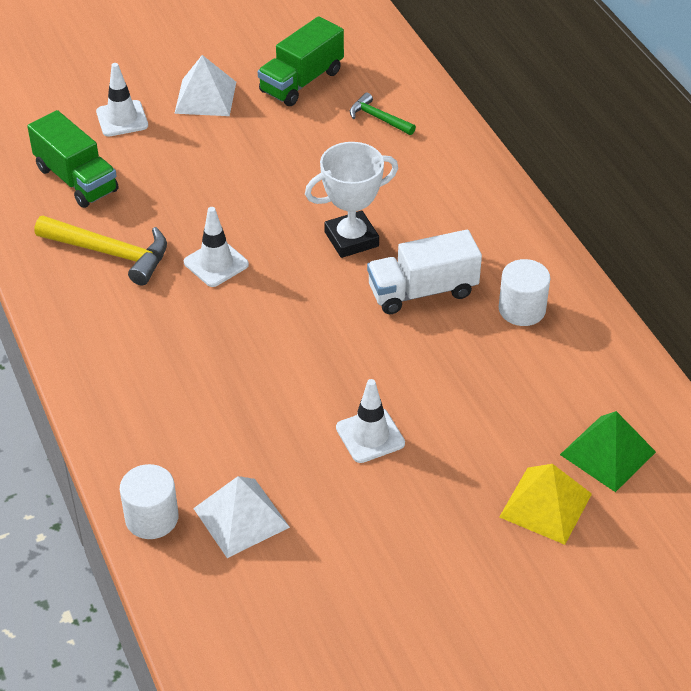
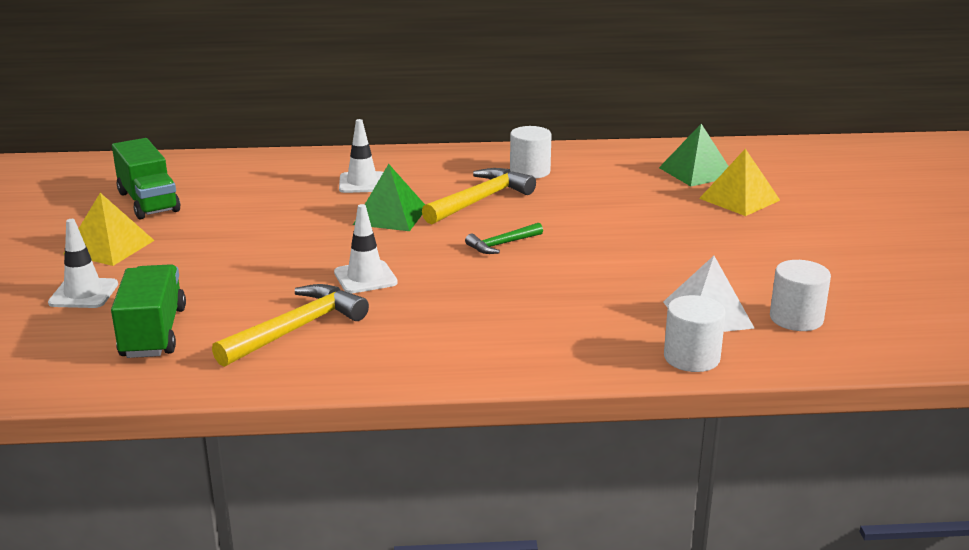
camera: 70 degrees left, 20 degrees down
(76, 179) = (153, 333): green truck -> green truck turned 75 degrees counterclockwise
(205, 97) = (109, 247): white pyramid -> yellow pyramid
(260, 590) = (796, 318): none -> white cylinder
(351, 239) = (390, 216): white trophy -> green pyramid
(370, 435) = (636, 246): white traffic cone -> white traffic cone (362, 183)
(378, 118) = (243, 181): green hammer -> green hammer (502, 244)
(422, 291) = (480, 200): white truck -> yellow hammer

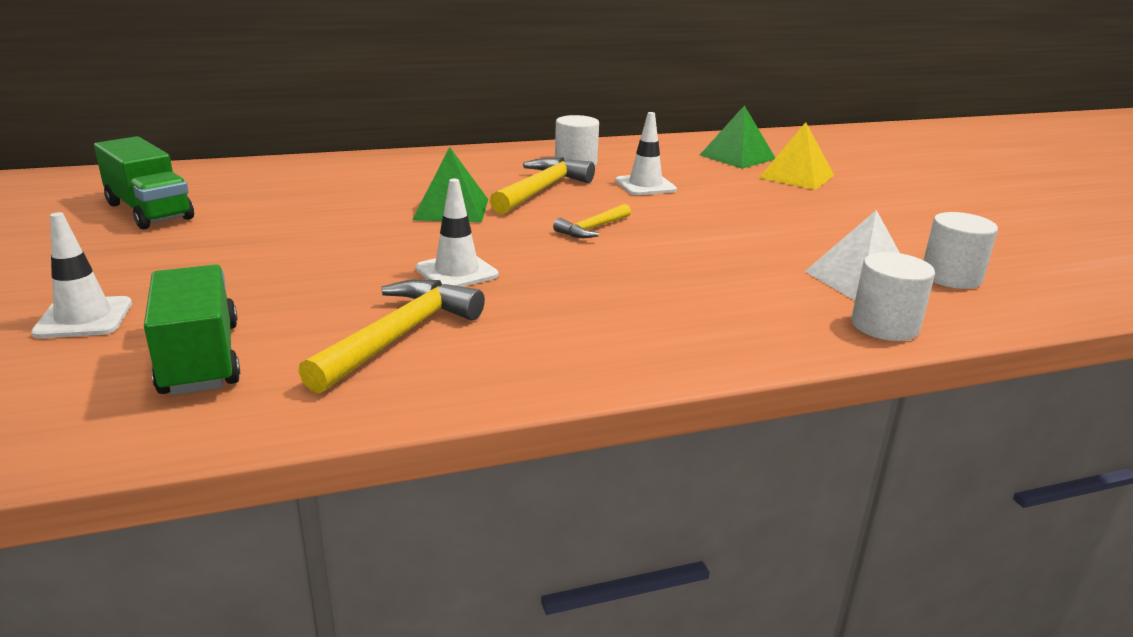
camera: 15 degrees left, 0 degrees up
(109, 247) = (109, 261): yellow pyramid -> none
(362, 183) = (402, 181): white traffic cone -> white traffic cone (645, 185)
(502, 244) = (592, 229): green hammer -> yellow hammer

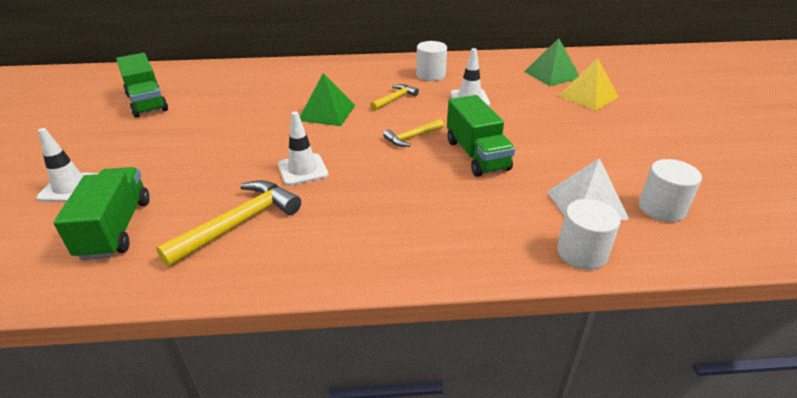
camera: 15 degrees right, 10 degrees up
(541, 190) = (395, 99): yellow hammer -> yellow hammer, size x0.57
(692, 241) = (476, 155): none -> green truck

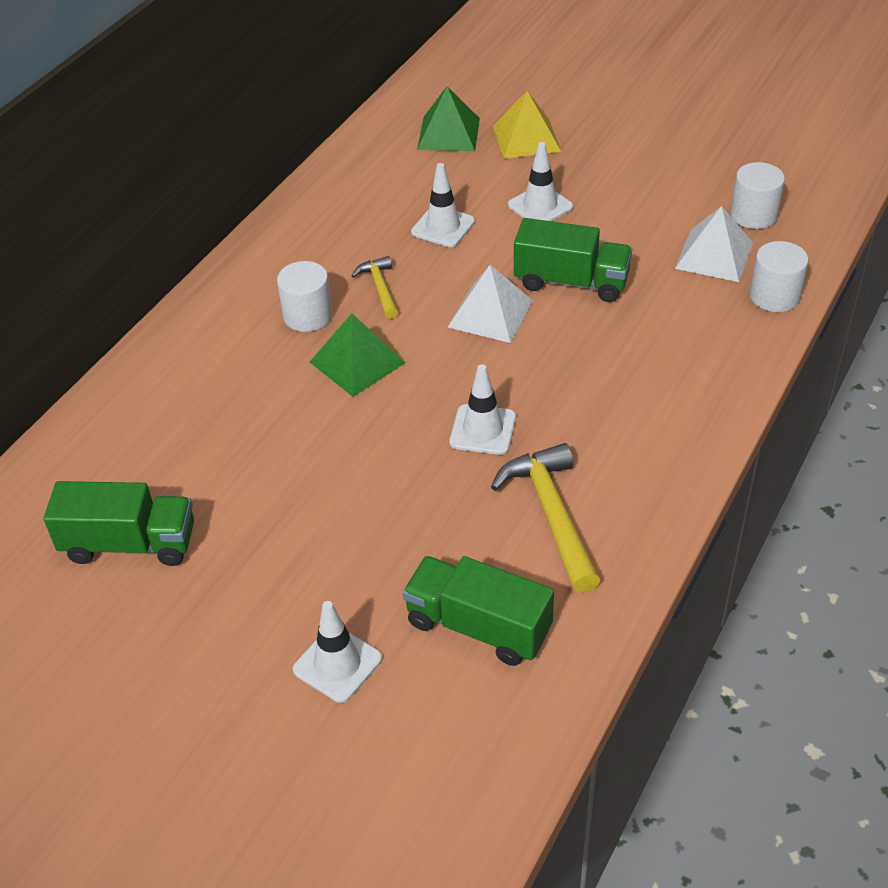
camera: 55 degrees left, 10 degrees up
(412, 137) = (490, 313): yellow hammer -> white pyramid
(431, 75) = (344, 228): white cylinder -> white cylinder (308, 315)
(533, 121) = (540, 206): none -> white traffic cone

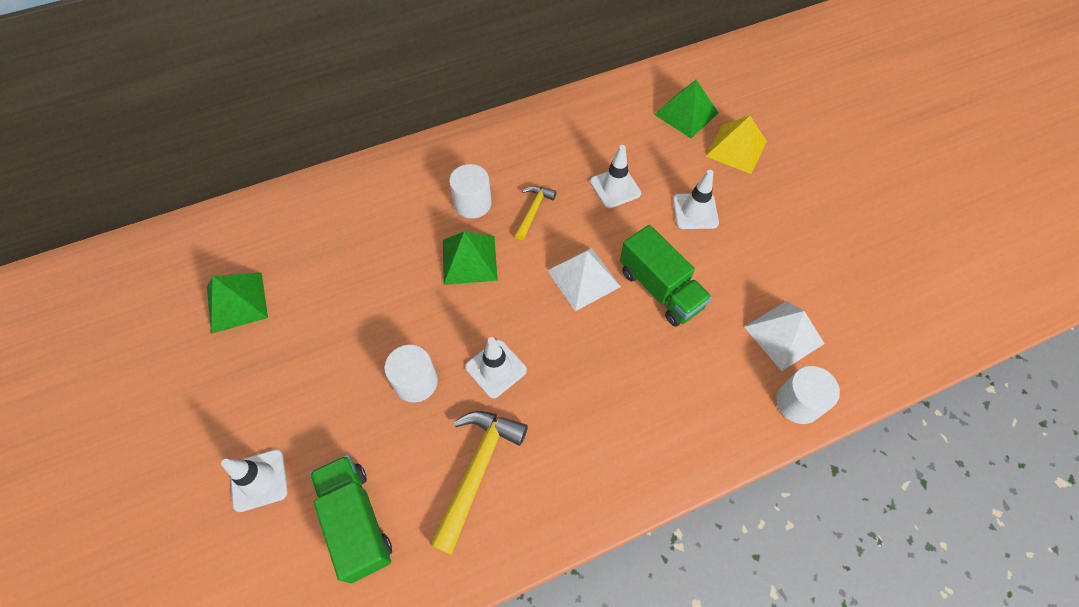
camera: 35 degrees right, 15 degrees up
(130, 543) = (236, 302): green truck -> green pyramid
(753, 215) = (847, 319): white cylinder -> white cylinder (416, 382)

